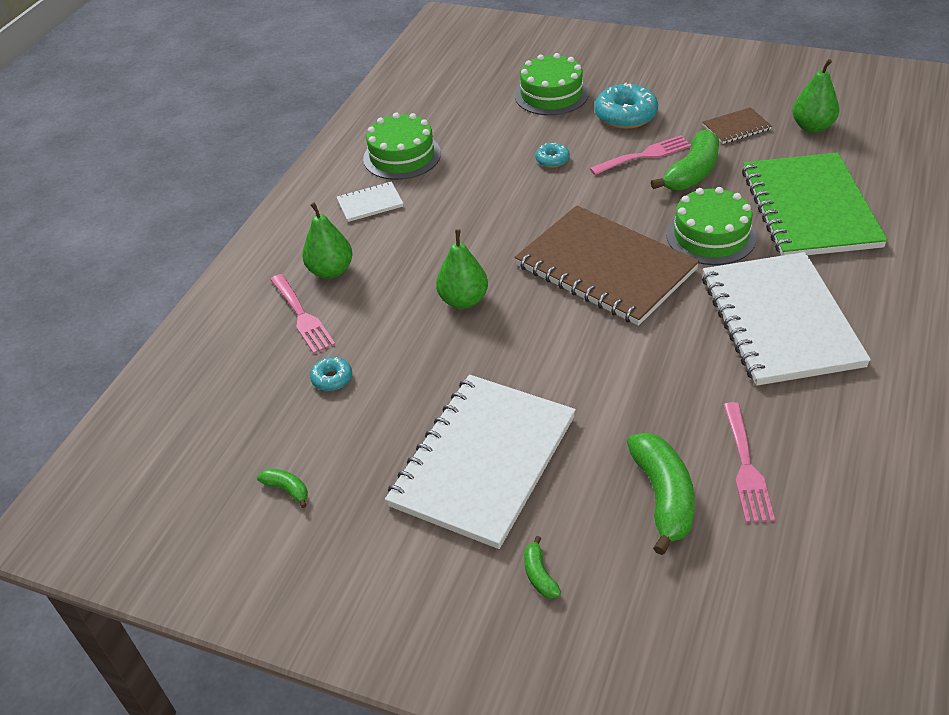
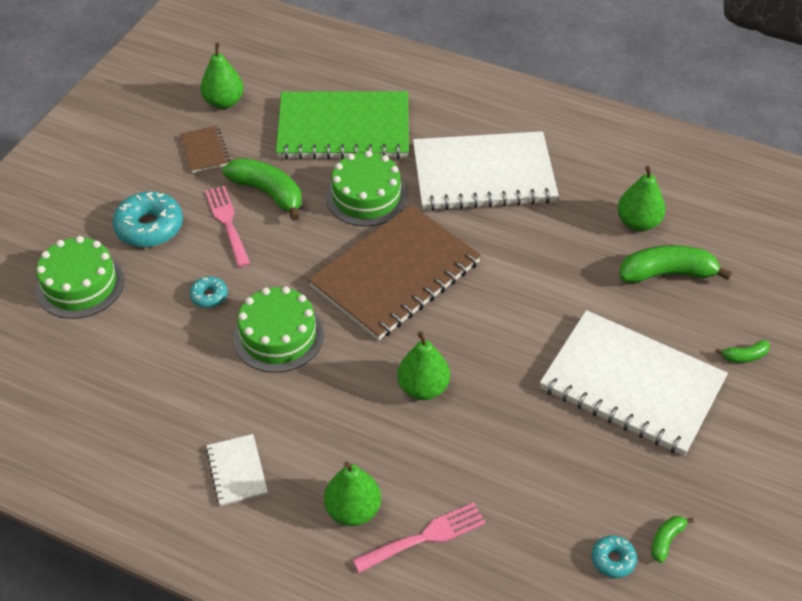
camera: 90 degrees left, 5 degrees up
(332, 378) = (523, 505): turquoise donut -> turquoise donut (613, 560)
(402, 156) = (150, 436): green cake -> green cake (278, 336)
(746, 467) = (638, 222): pink fork -> green pear

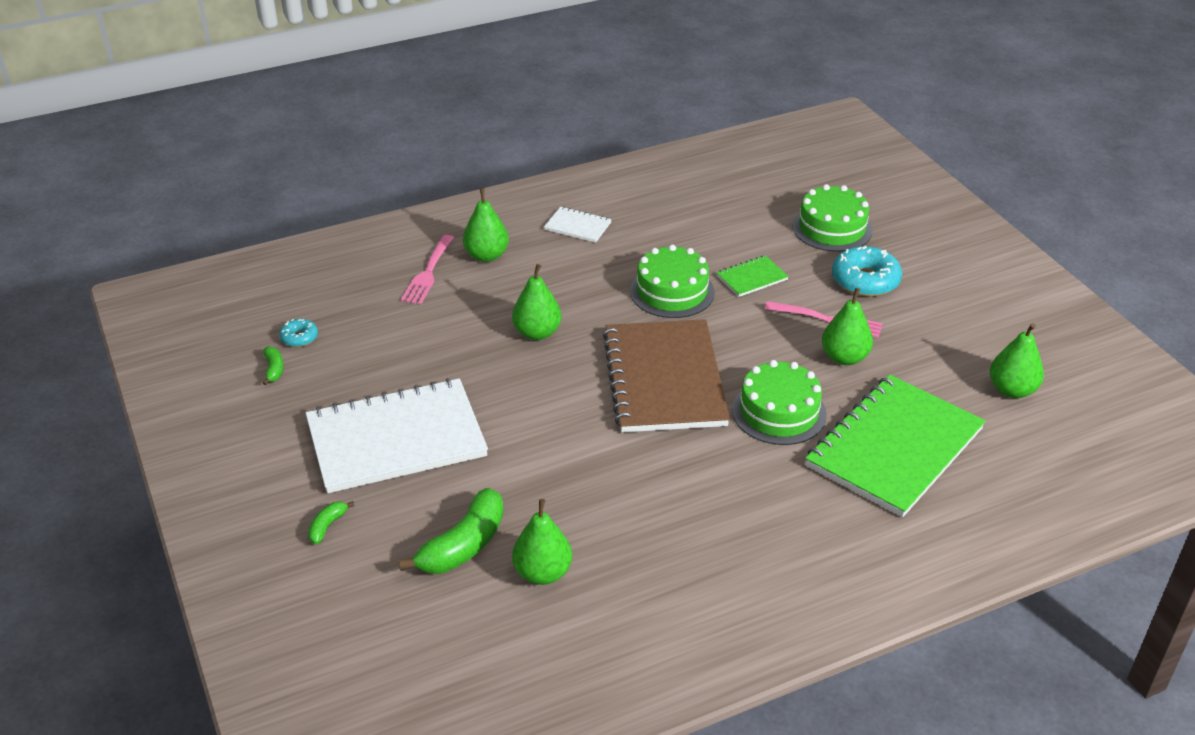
camera: 130 degrees right, 10 degrees down
(205, 150) = (942, 348): brown notebook -> none
(209, 296) = (752, 278): turquoise donut -> green notebook
(268, 193) = (844, 358): green banana -> green pear
(483, 174) = (728, 505): white notebook -> none

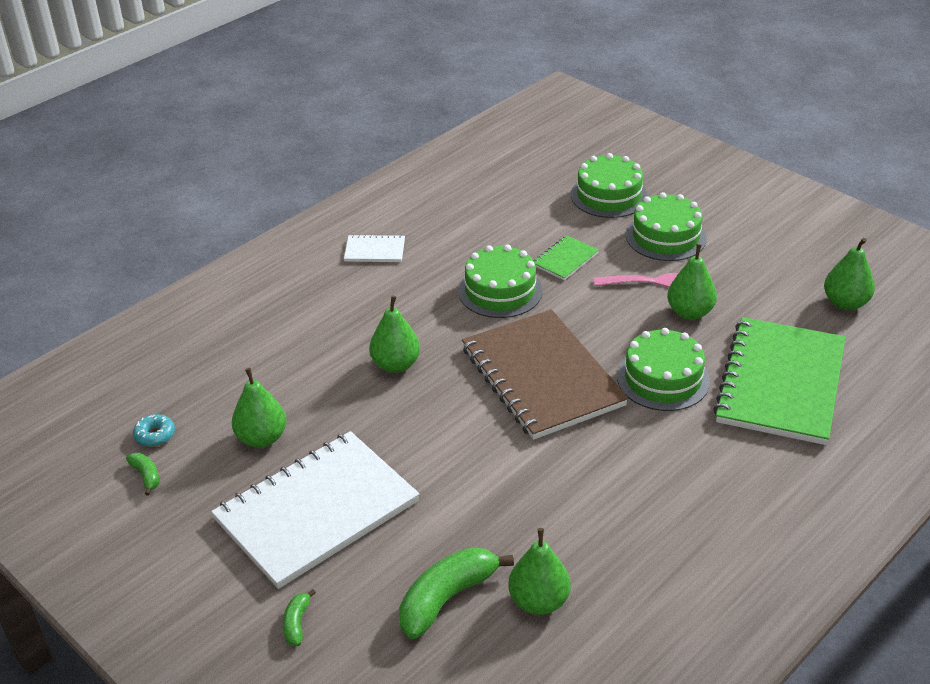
camera: 20 degrees left, 0 degrees up
(428, 273) = (252, 334): pink fork -> none
(463, 545) = (446, 598): green banana -> green banana turned 150 degrees counterclockwise
(486, 255) = (302, 301): green pear -> green pear (262, 438)
(865, 280) = (665, 236): turquoise donut -> green cake

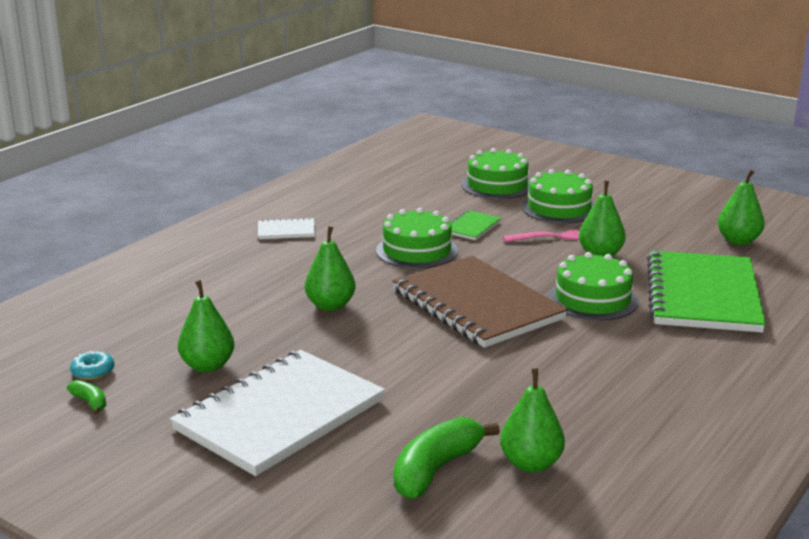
camera: 10 degrees left, 15 degrees down
(297, 623) = (282, 502): green banana -> none

